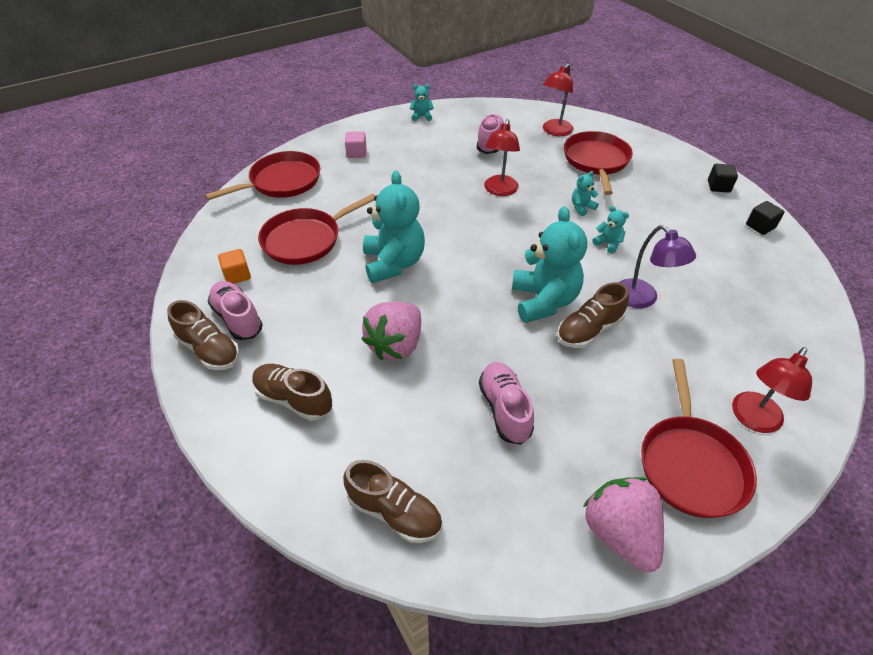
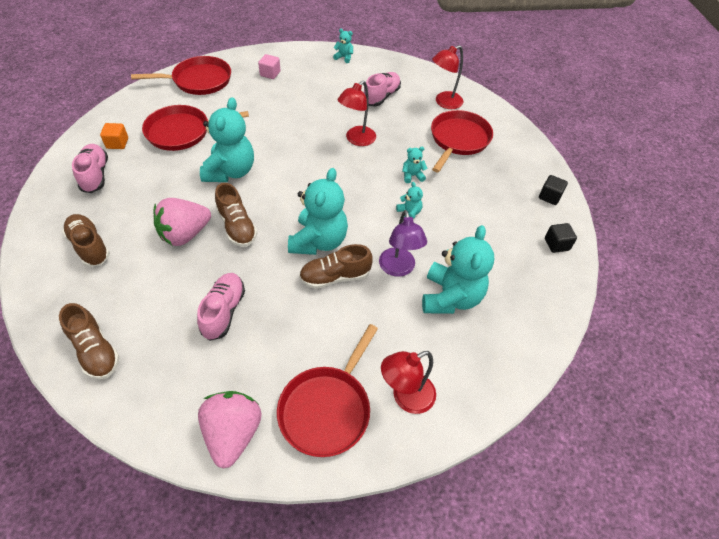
camera: 20 degrees right, 5 degrees up
(209, 349) = (62, 191): brown shoe -> brown shoe (237, 227)
(712, 308) = (450, 297): none -> turquoise teddy bear

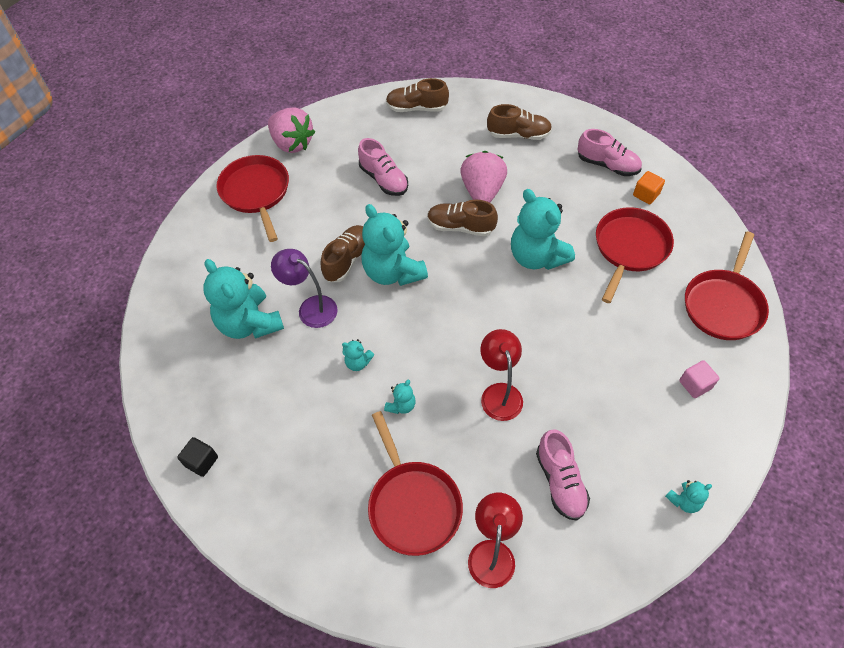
camera: 135 degrees right, 5 degrees up
(406, 397) = (216, 236): red lamp -> none
(549, 196) = (251, 520): black cube -> none

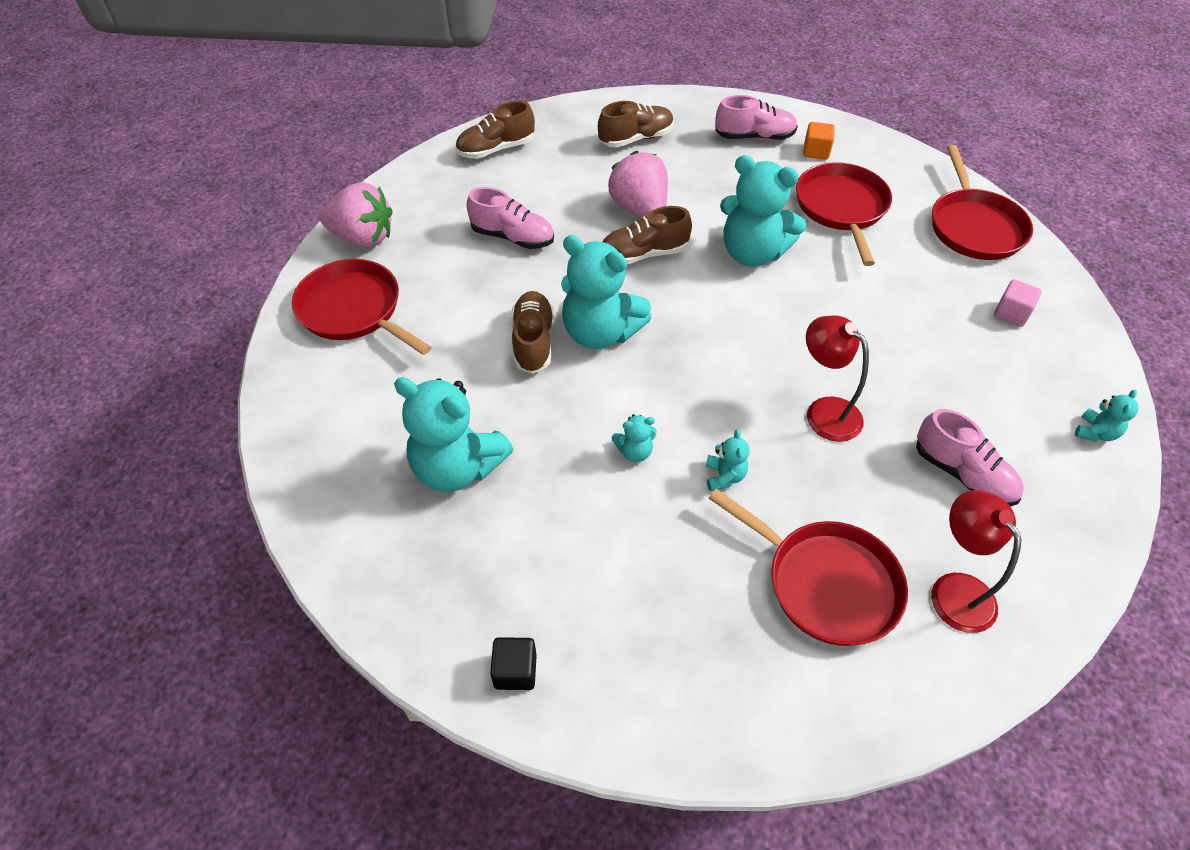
camera: 30 degrees left, 5 degrees down
(311, 308) = (527, 414): purple lamp -> none

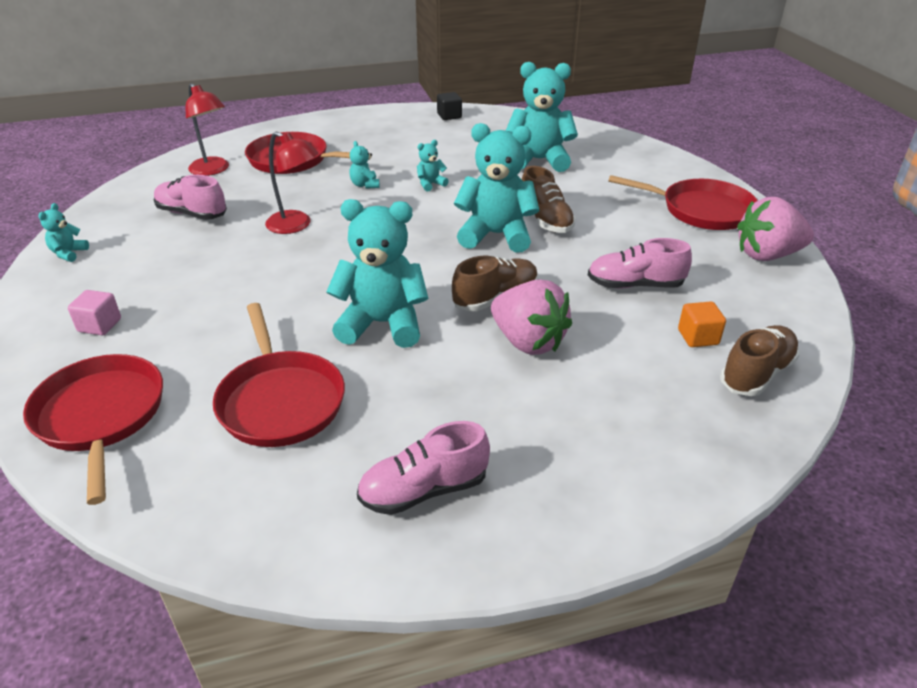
camera: 160 degrees right, 15 degrees down
(636, 138) = (596, 438): brown shoe -> none
(816, 151) = (321, 487): orange cube -> orange cube (698, 337)

